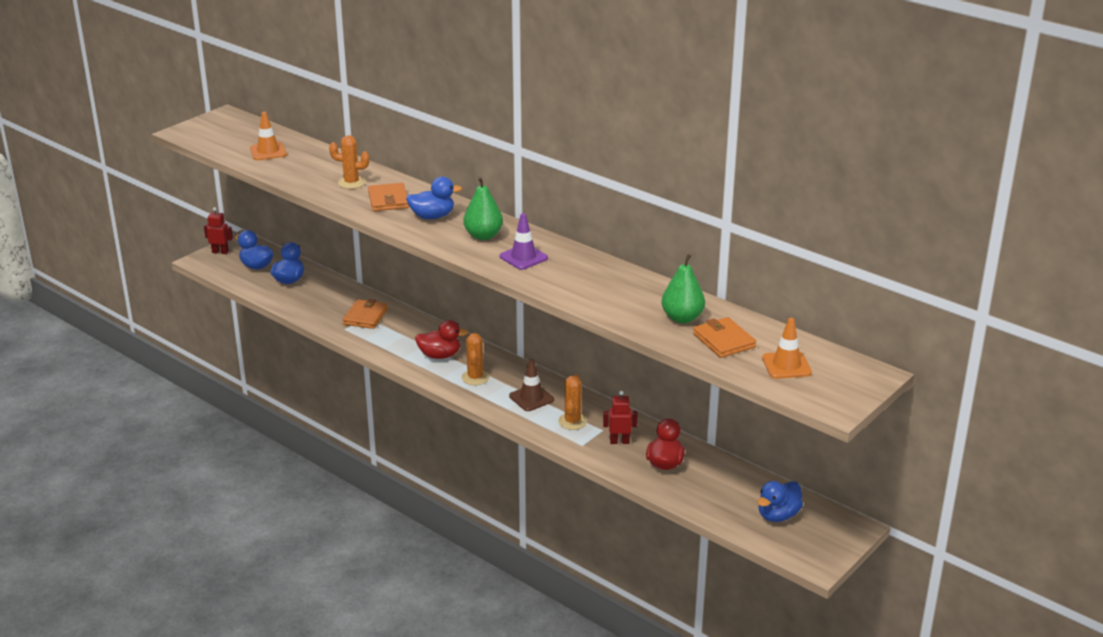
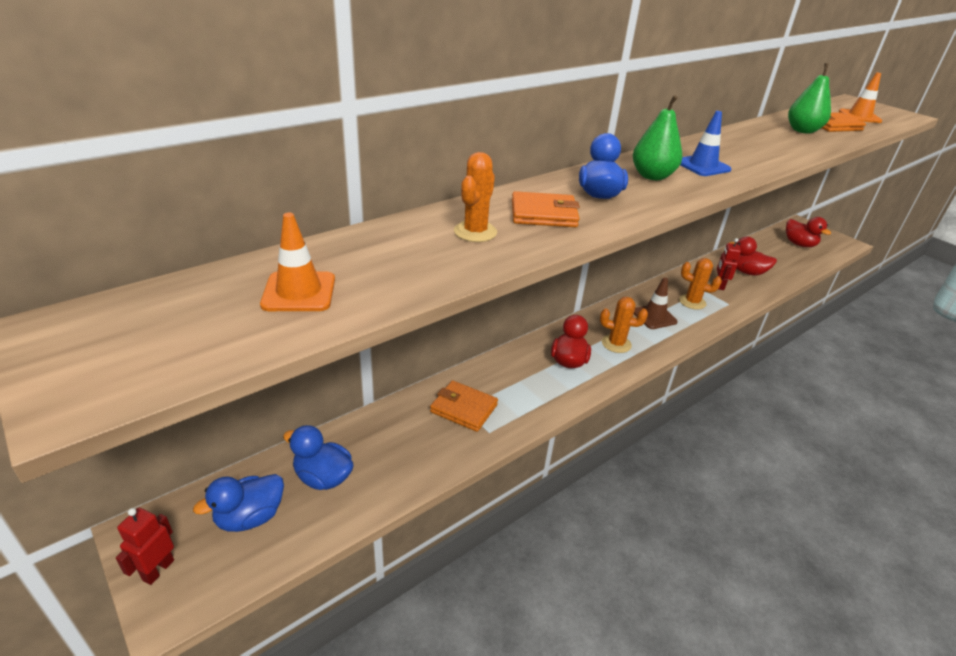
camera: 80 degrees left, 5 degrees up
(523, 257) = (702, 166): purple traffic cone -> blue traffic cone
(778, 515) = (799, 244): blue duck -> red duck

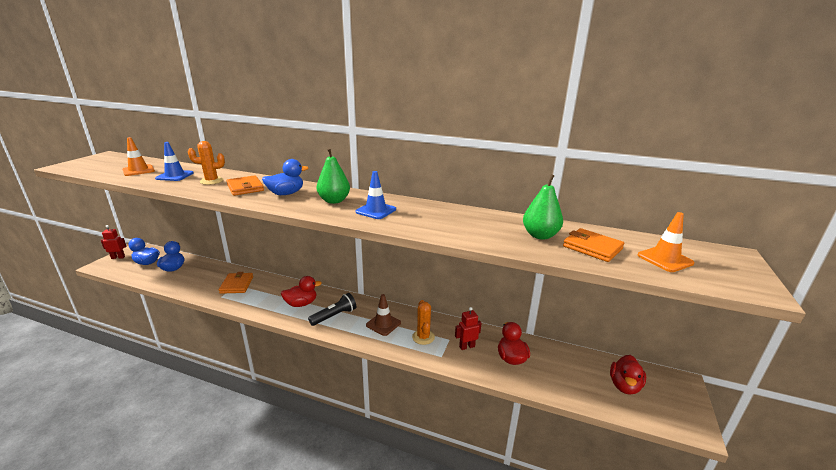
camera: 60 degrees right, 10 degrees down
(398, 258) = (175, 176): none -> blue traffic cone
(616, 344) = (334, 316): orange cactus -> black flashlight

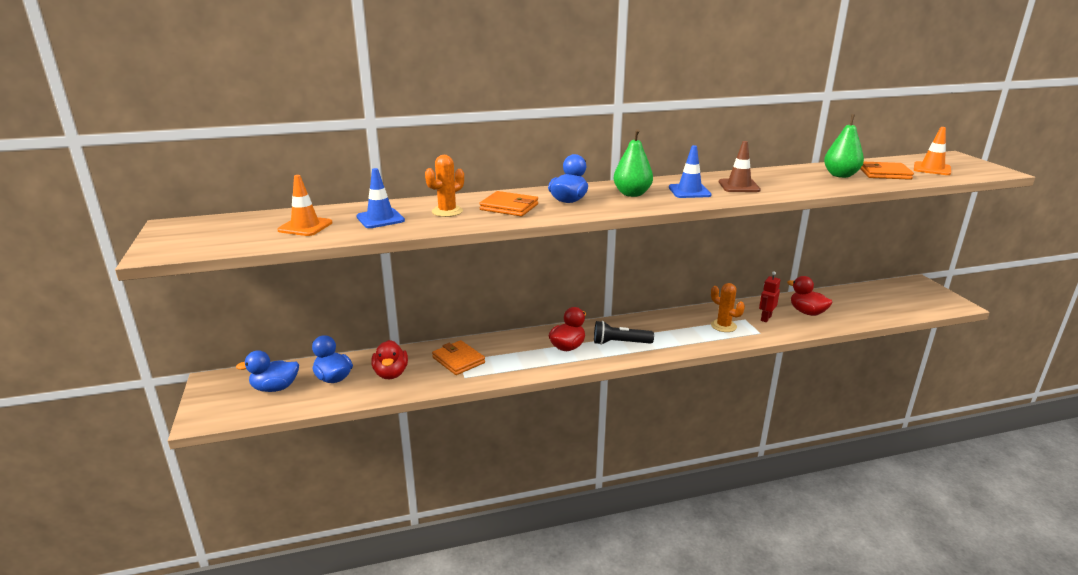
camera: 35 degrees left, 0 degrees up
(118, 257) = (209, 400): red robot -> none
(334, 316) = (620, 343): black flashlight -> black flashlight turned 105 degrees counterclockwise
(383, 324) = (674, 330): brown traffic cone -> brown traffic cone (739, 186)
(624, 386) = (894, 298): red duck -> red duck (391, 374)

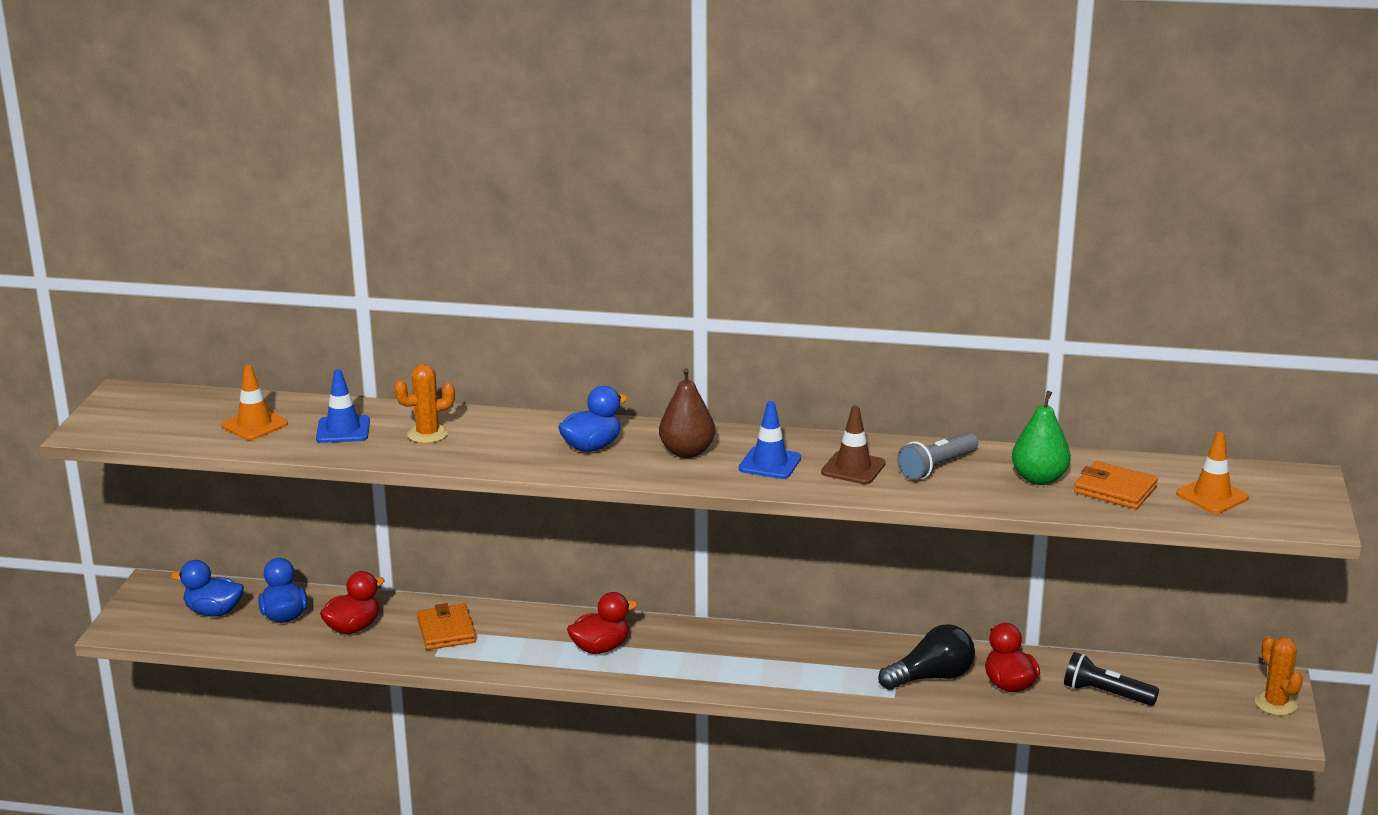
camera: 25 degrees right, 0 degrees up
(391, 374) = (353, 628): red duck -> red duck turned 150 degrees counterclockwise
(509, 207) = (507, 442): orange wallet -> none
(620, 343) = (676, 660): black flashlight -> black flashlight (1106, 694)
(632, 194) = (687, 452): green pear -> brown pear
(723, 326) = (852, 673): orange cactus -> orange cactus (1275, 704)
(765, 318) = (931, 677): red robot -> black light bulb
(781, 179) = (937, 467): none -> grey flashlight

